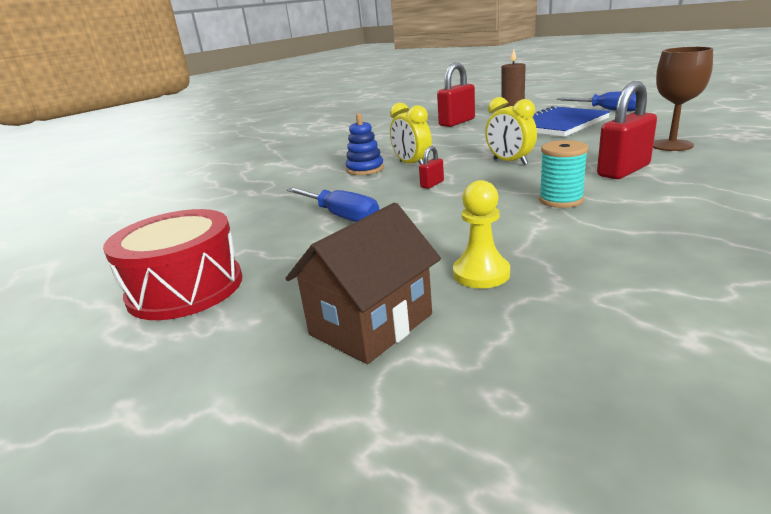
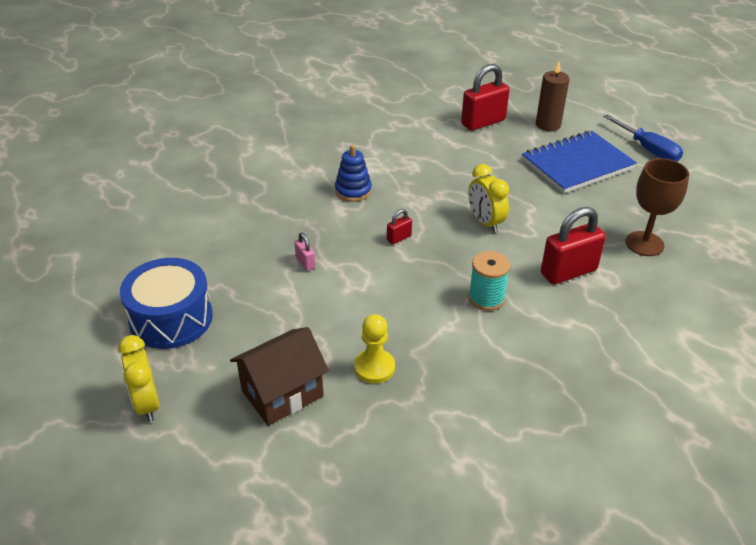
camera: 10 degrees right, 15 degrees up
(185, 288) = (171, 318): red drum -> blue drum
(341, 216) = (305, 263): blue screwdriver -> pink padlock
(412, 164) = (398, 196): yellow clock -> yellow clock (147, 404)

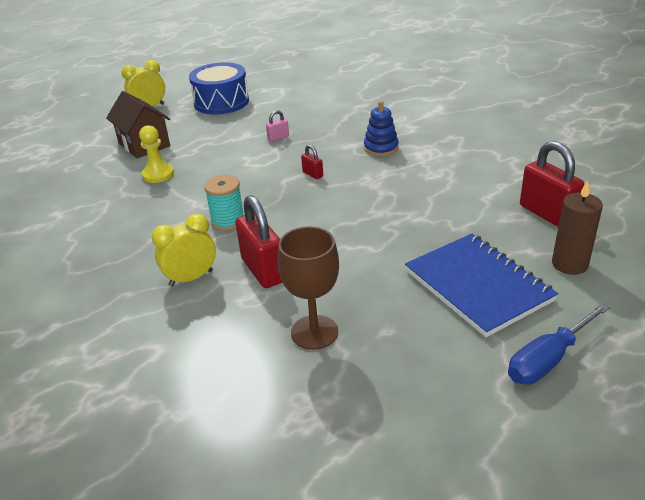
camera: 90 degrees right, 5 degrees down
(485, 223) = (341, 218): yellow clock -> yellow clock (191, 278)

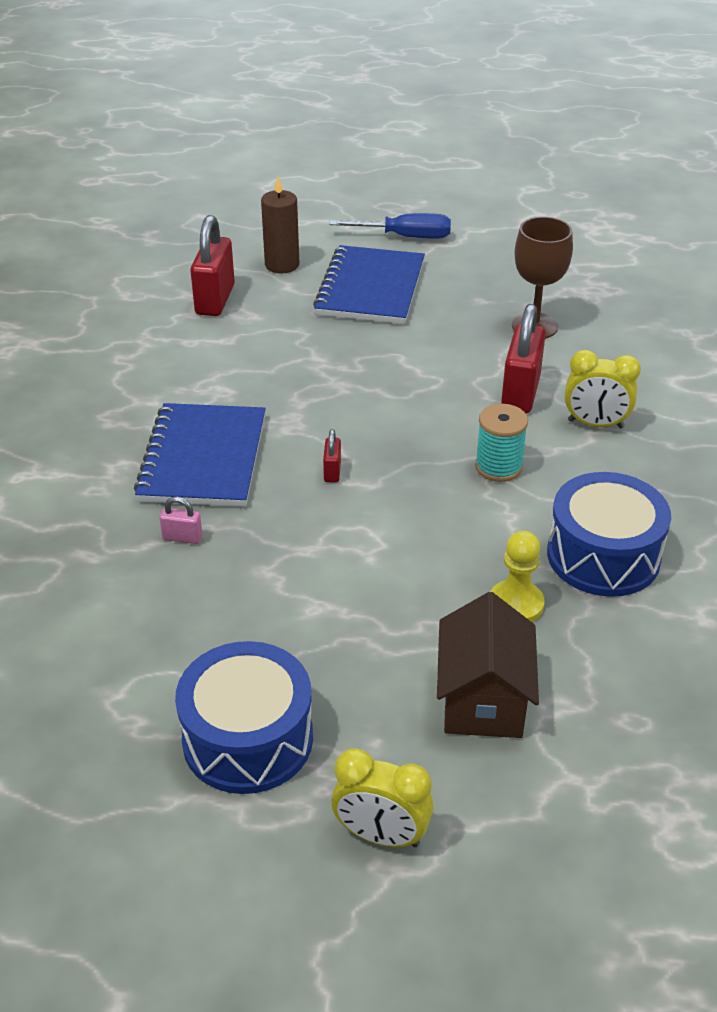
camera: 140 degrees left, 5 degrees up
(129, 212) = (603, 556): none -> blue drum
(278, 138) = (285, 566): pink padlock -> pink padlock (182, 537)
(381, 148) = (203, 458): blue stacking toy -> blue notebook

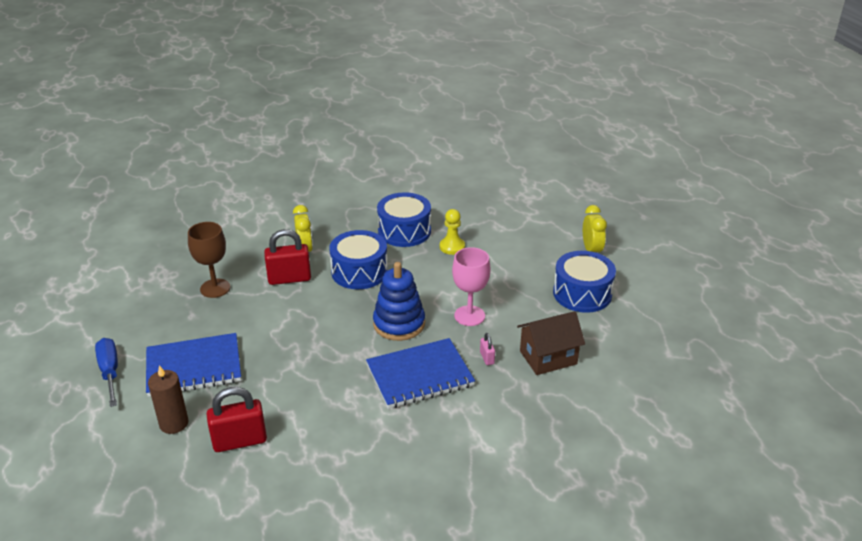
camera: 115 degrees left, 5 degrees down
(296, 555) = (469, 316): none -> pink goblet
(332, 471) = (399, 324): red padlock -> blue stacking toy
(483, 700) = (510, 243): brown house -> brown house (548, 357)
(498, 467) = (359, 272): turquoise spool -> blue drum

